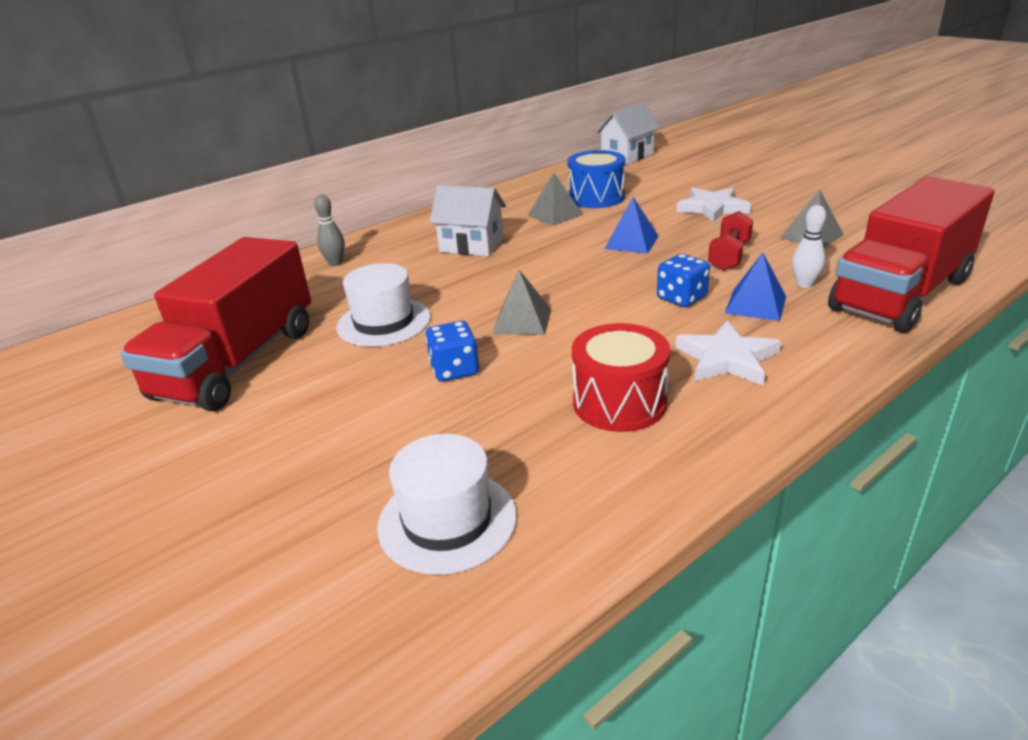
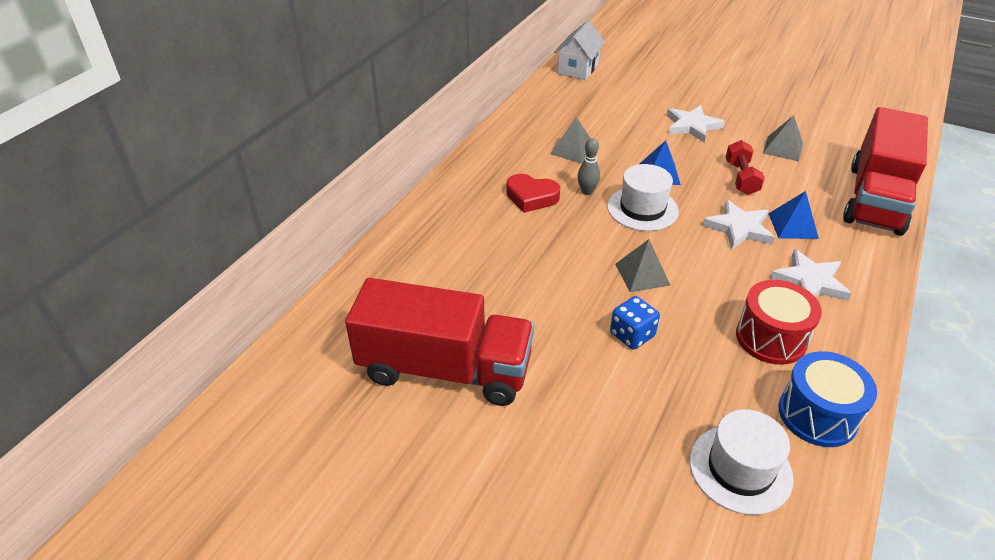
camera: 25 degrees left, 10 degrees up
(238, 362) = (445, 369): red truck -> red truck turned 75 degrees counterclockwise
(335, 263) = (426, 238): grey bowling pin -> grey bowling pin (587, 191)
(384, 322) = (532, 298): white hat -> white hat (642, 209)
(471, 245) = (531, 197): white house -> red heart
(596, 197) = (591, 124): blue drum -> blue drum (817, 415)
(681, 298) = (739, 228): blue dice -> white star
(804, 284) = (810, 199): white bowling pin -> none

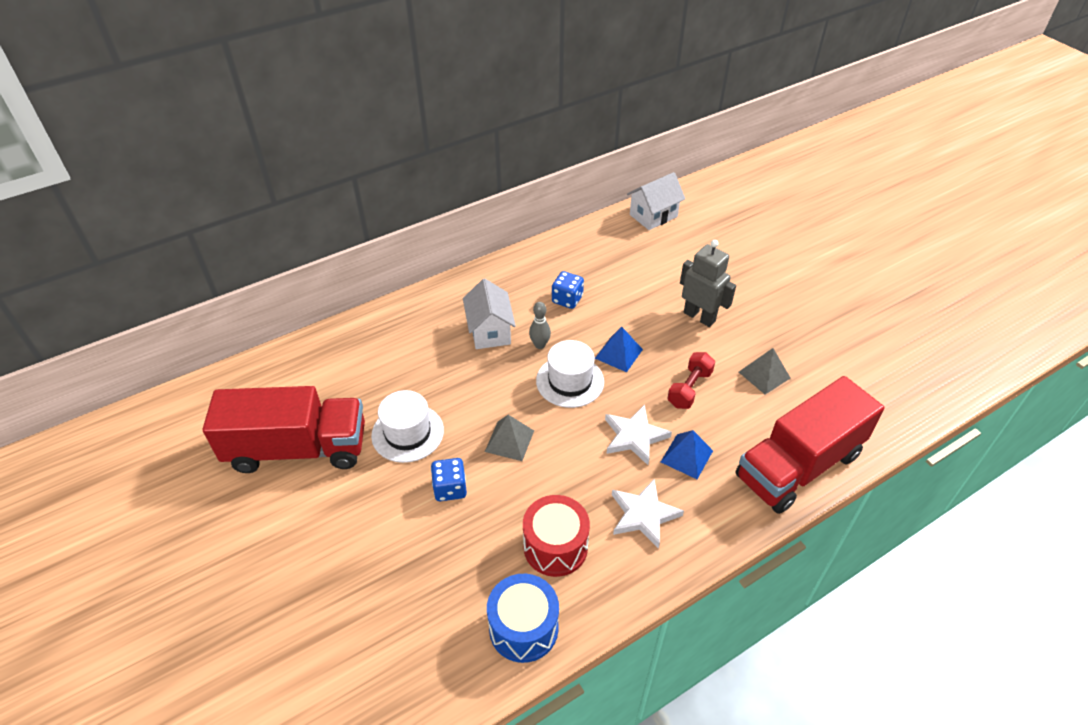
camera: 30 degrees right, 5 degrees up
(445, 369) = (297, 449): red truck -> red truck turned 45 degrees counterclockwise
(531, 197) = (490, 331): red heart -> white house
(573, 150) = (567, 299): grey pyramid -> blue dice
(692, 126) = (699, 317): white star -> grey robot
(740, 469) = (421, 634): white hat -> white hat (407, 433)

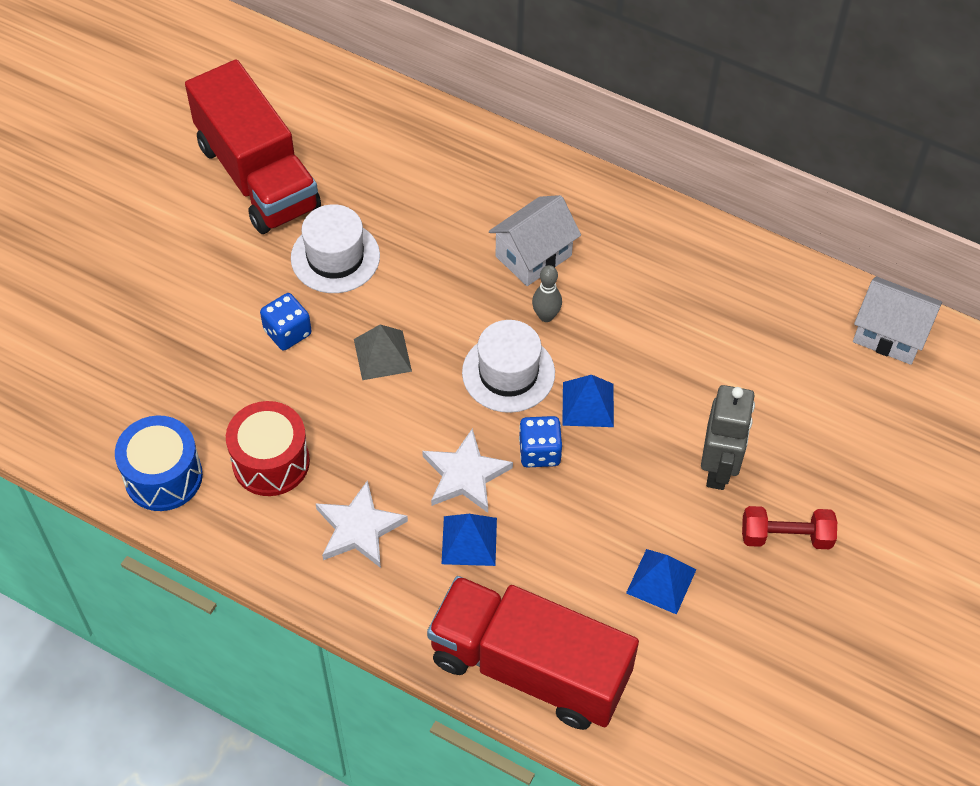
camera: 60 degrees right, 10 degrees up
(567, 299) = (644, 308): blue dice -> blue dice (539, 452)
(689, 388) = (580, 504): red dumbbell -> red dumbbell (786, 536)
(764, 375) = (661, 581): grey pyramid -> blue pyramid

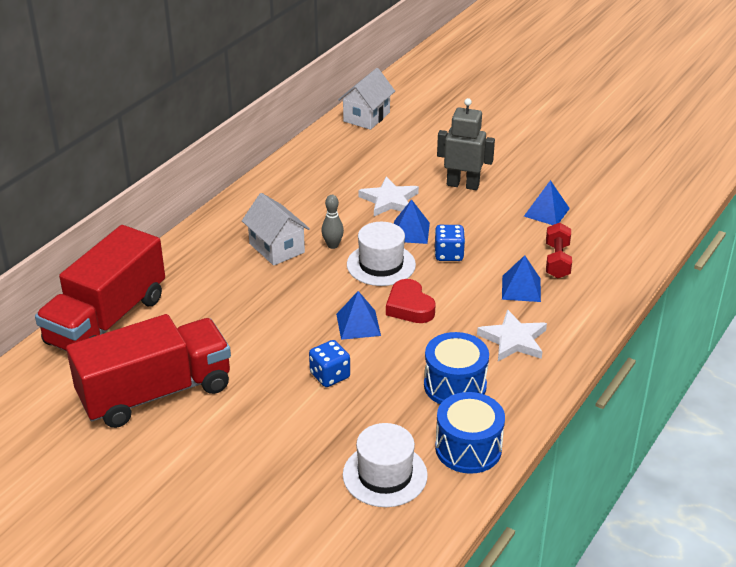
camera: 85 degrees left, 20 degrees down
(271, 462) = (455, 385): red drum -> blue drum
(335, 257) = (257, 348): white hat -> white hat (385, 475)
(382, 355) = (358, 324): grey pyramid -> blue pyramid
(420, 409) = (409, 307): none -> red heart
(465, 475) = (467, 288): white star -> white star (389, 200)
(529, 668) = (615, 267): red truck -> red truck (107, 320)
(786, 536) = (511, 165): red dumbbell -> red dumbbell (557, 261)

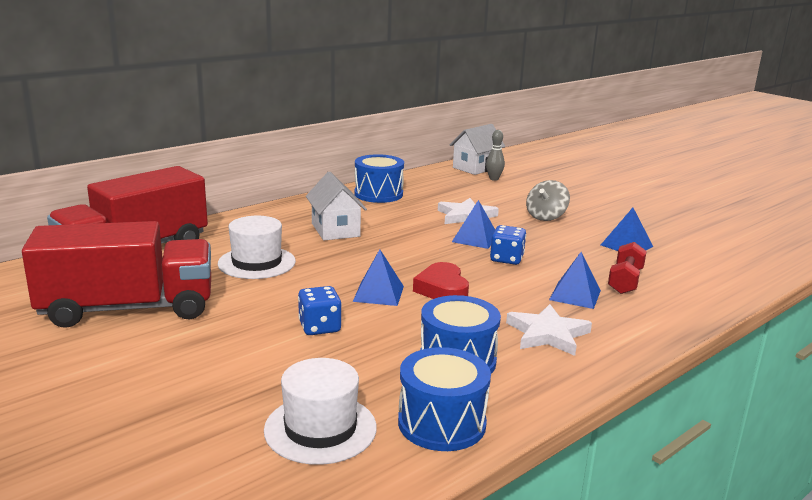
camera: 15 degrees right, 15 degrees down
(289, 183) = (378, 194): none -> blue drum
(332, 245) = (391, 236): grey bowling pin -> grey bowling pin (494, 179)
(381, 265) = (431, 255): white hat -> white hat (257, 263)
(463, 185) = (546, 217): grey robot -> grey spinning top

